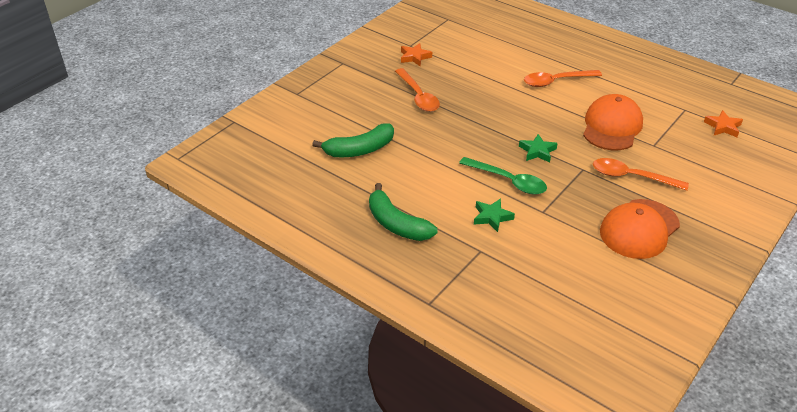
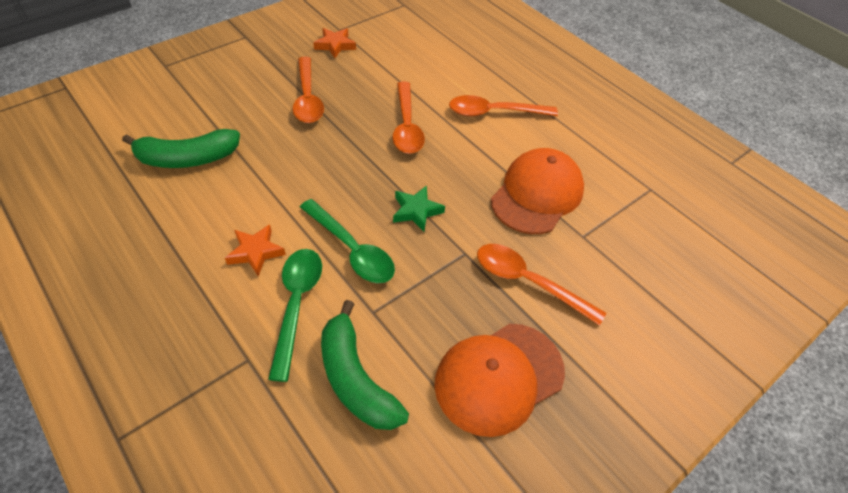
camera: 10 degrees right, 10 degrees up
(396, 224) = (161, 285): green banana -> green banana (356, 379)
(492, 217) = (296, 304): green star -> green spoon
(500, 101) = (407, 126): none -> orange spoon
(723, 127) = (695, 228): orange star -> orange star (255, 252)

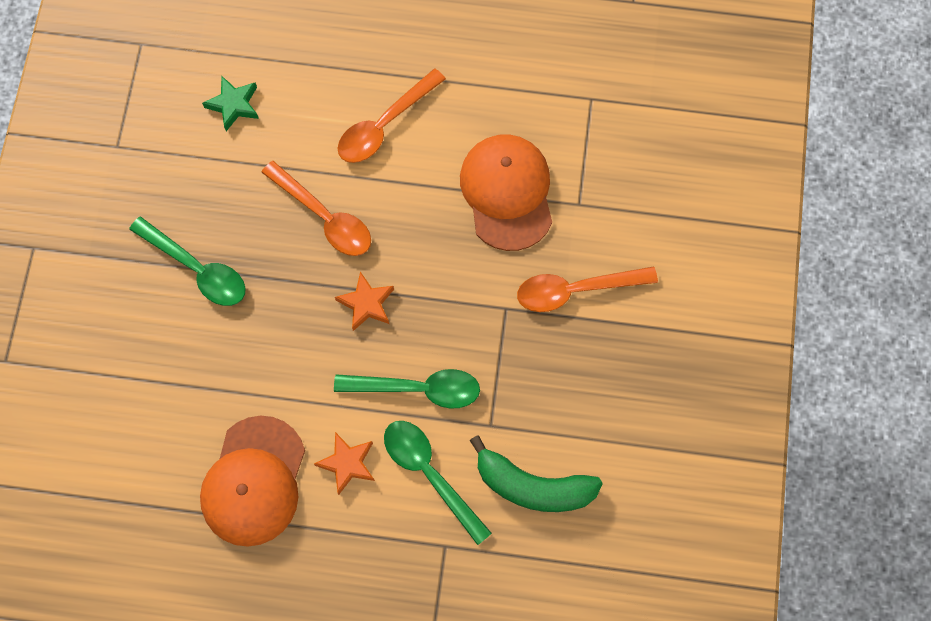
camera: 40 degrees left, 20 degrees up
(187, 158) = (176, 437): green banana -> none
(308, 98) = (197, 269): orange spoon -> green spoon
(335, 45) = (140, 174): orange star -> orange star (366, 303)
(416, 211) = (429, 303): green star -> green star (234, 105)
(499, 377) = (625, 391): orange cap -> orange cap (254, 481)

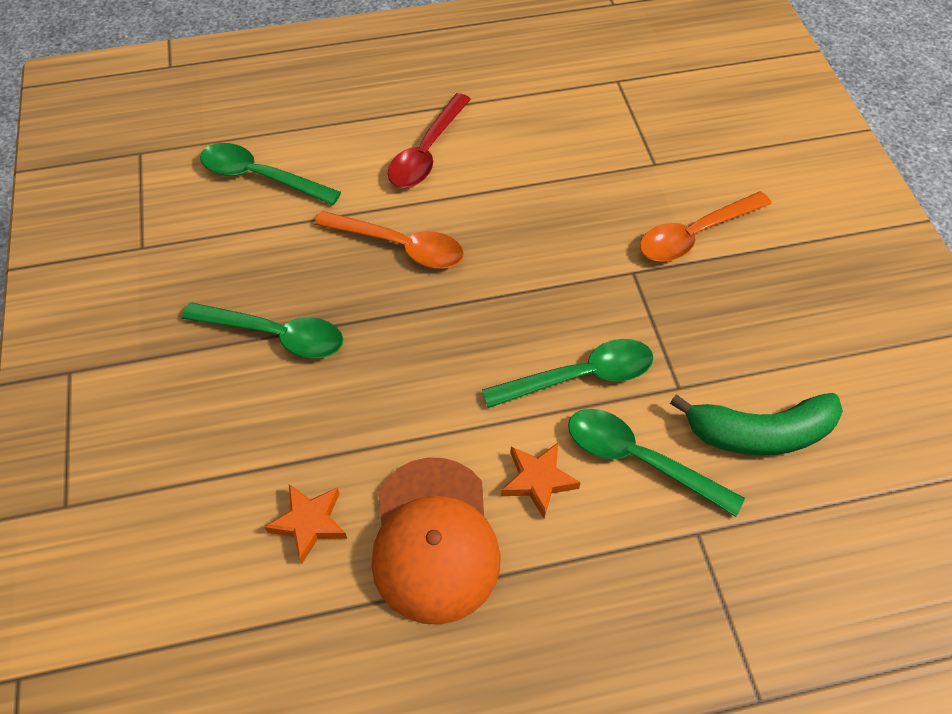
camera: 20 degrees left, 15 degrees down
(234, 105) = (260, 177): green star -> green spoon
(366, 303) = (483, 312): orange star -> orange star (309, 523)
(384, 125) = (427, 152): orange spoon -> red spoon
(507, 193) = (579, 173): orange cap -> none

